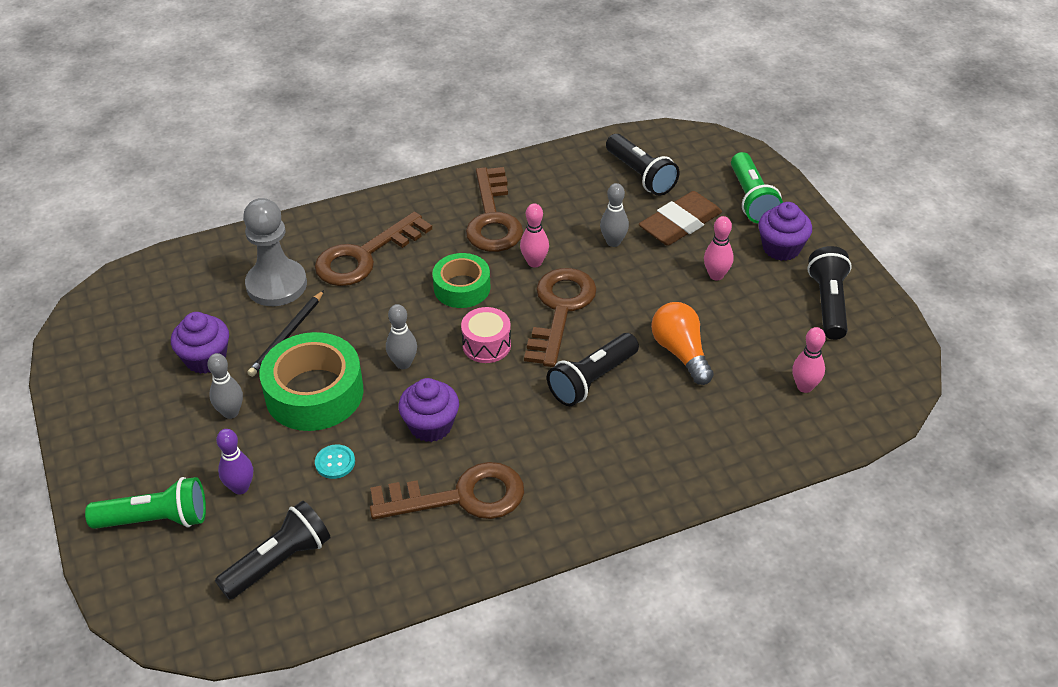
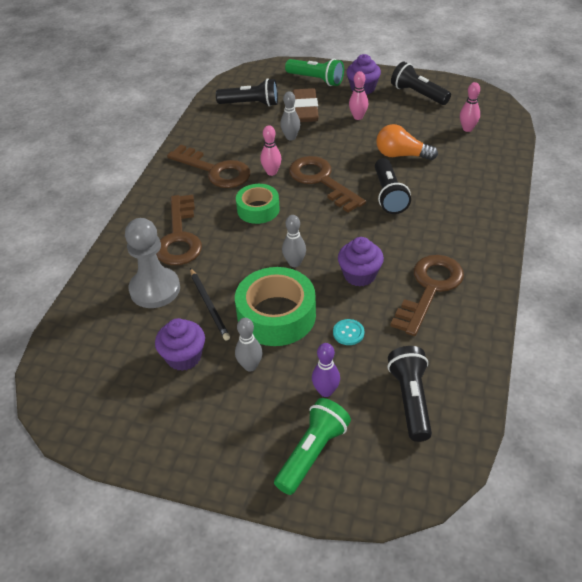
camera: 50 degrees left, 0 degrees up
(486, 345) = (317, 221): pink drum -> none

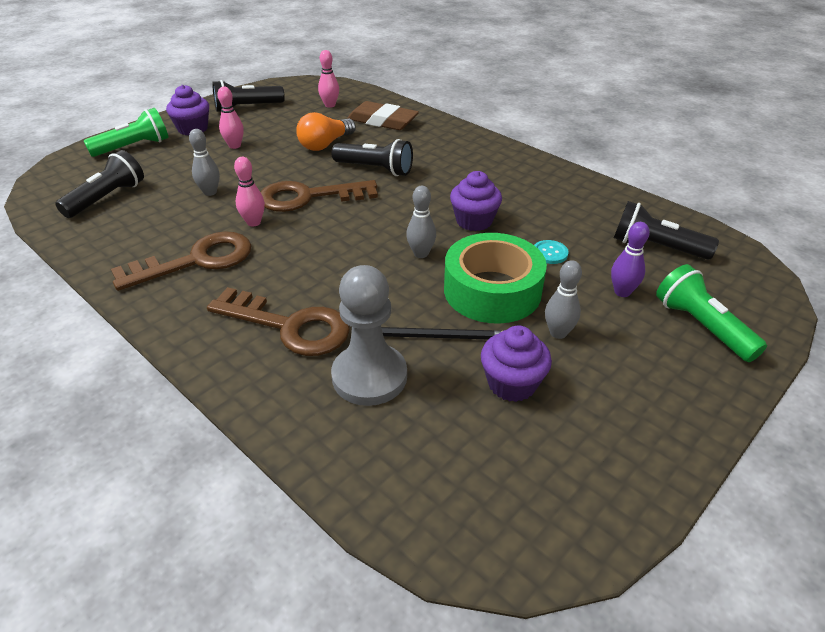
camera: 65 degrees left, 5 degrees down
(258, 209) = (307, 251): green tape -> none
(305, 109) = (175, 169): brown eraser -> brown eraser (382, 121)
(429, 289) = (523, 192): brown key -> none

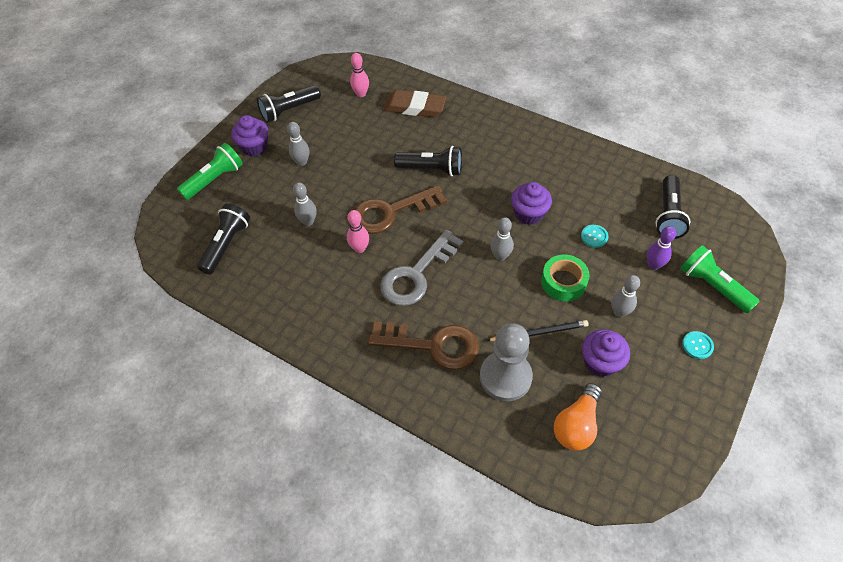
camera: 10 degrees left, 15 degrees up
(196, 261) = (334, 297): brown key -> none
(235, 146) = (302, 162): pink bowling pin -> grey bowling pin
(307, 255) = (416, 274): none -> grey key
(325, 144) = (378, 146): orange light bulb -> orange light bulb (576, 425)
(492, 290) = (563, 282): green tape -> green tape, size x0.62
(656, 247) = (668, 215): black flashlight -> black flashlight turned 90 degrees counterclockwise
(663, 389) = (697, 345): none -> turquoise button

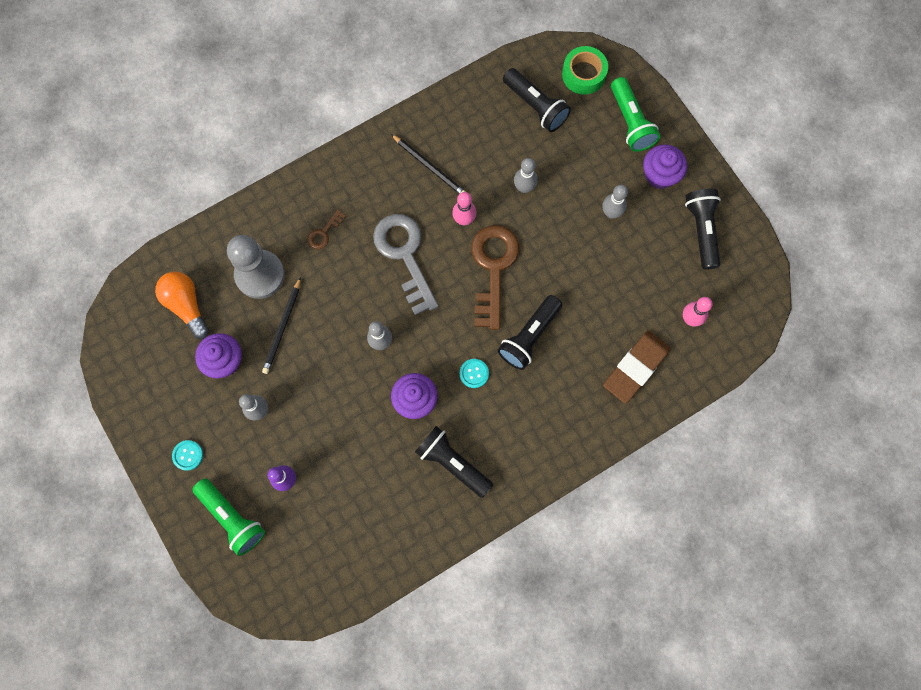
camera: 115 degrees right, 20 degrees up
(323, 294) = (430, 167): none -> black pencil
(433, 345) = (324, 233): brown key -> brown key, size x0.44
(563, 282) = (319, 382): green tape -> green tape (583, 74)
(594, 236) = (351, 446): turquoise button -> turquoise button (474, 373)
(668, 215) = (332, 540): black flashlight -> black flashlight (452, 463)
(712, 286) = (232, 518): green flashlight -> green flashlight turned 60 degrees clockwise

